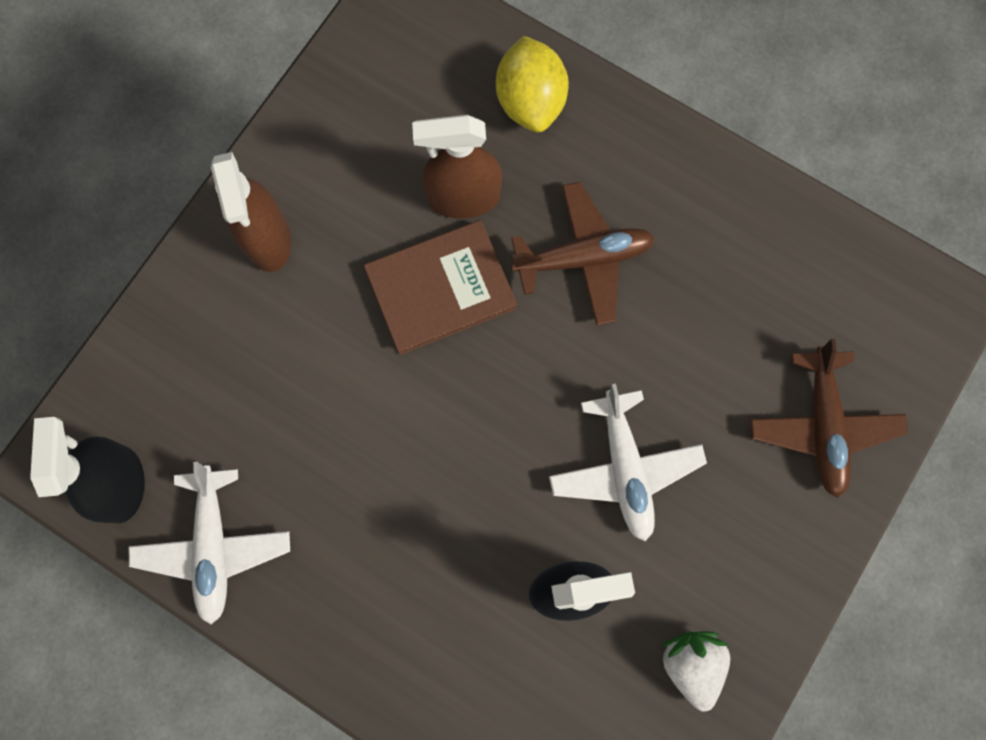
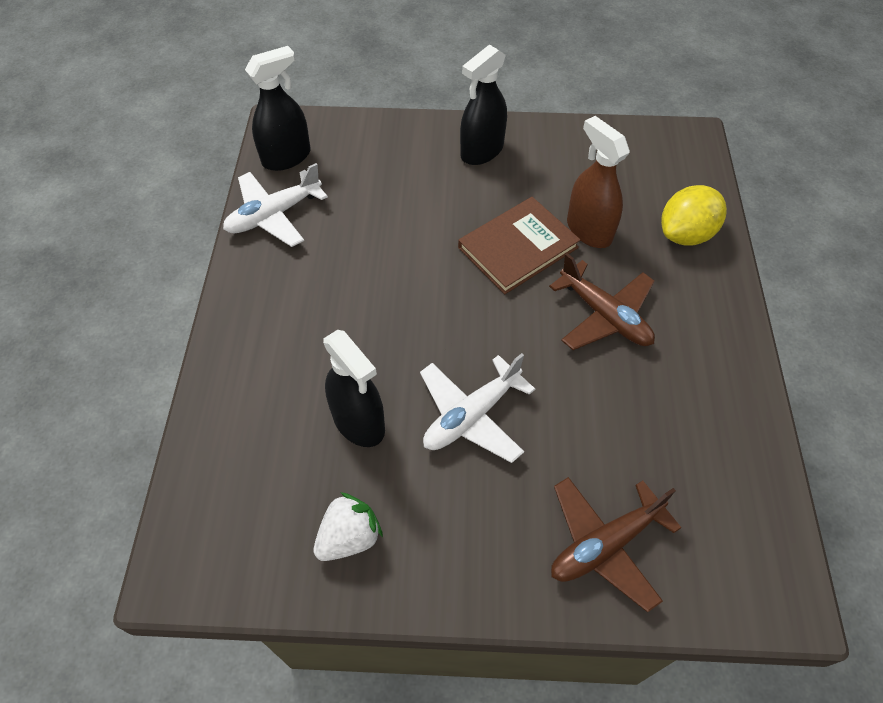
camera: 60 degrees right, 20 degrees down
(267, 239) = (481, 151): brown spray bottle -> black spray bottle
(441, 289) = (518, 248): brown book -> brown book turned 75 degrees counterclockwise

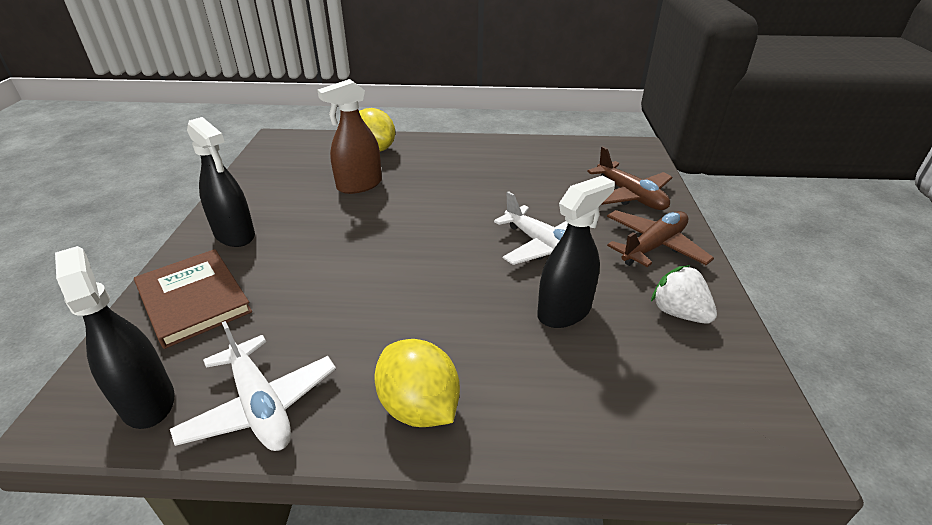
camera: 90 degrees left, 20 degrees down
(258, 307) = (419, 407): none -> yellow lemon
(518, 248) = (369, 218): brown book -> brown book (194, 299)
(604, 315) = (446, 184): brown plane -> brown plane (653, 246)

